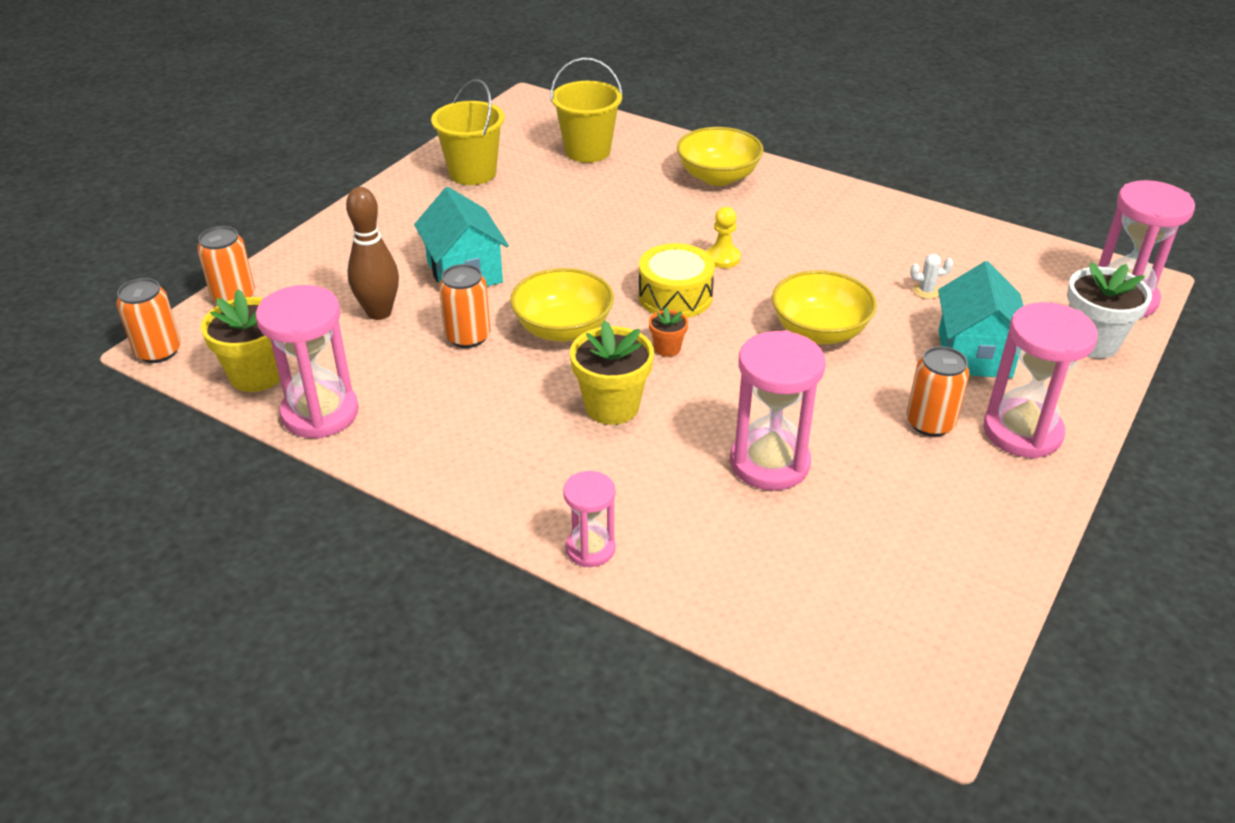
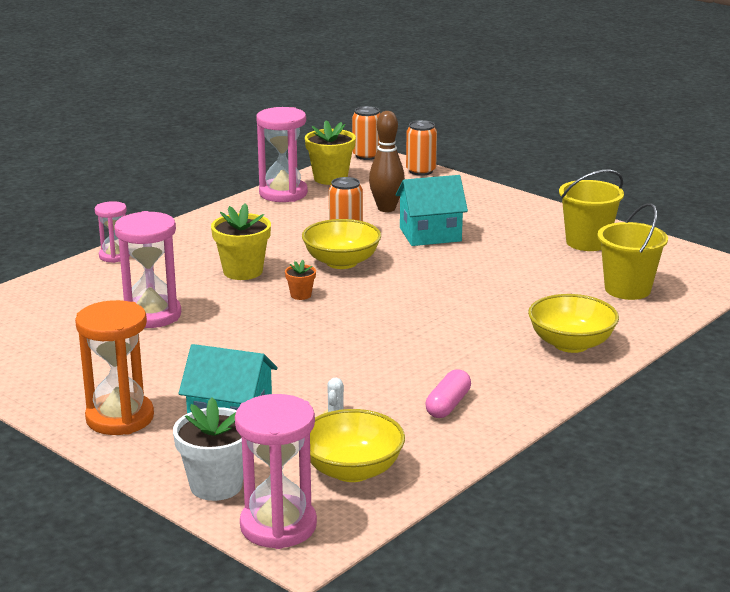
camera: 100 degrees right, 15 degrees down
(675, 296) = (369, 304): yellow drum -> none
(722, 258) = (421, 329): yellow pawn -> none
(819, 332) = (295, 355): yellow bowl -> yellow bowl (352, 470)
(868, 232) = (448, 405): none -> pink capsule
(930, 423) = (155, 381): orange can -> none
(1022, 432) = (120, 418): pink hourglass -> orange hourglass

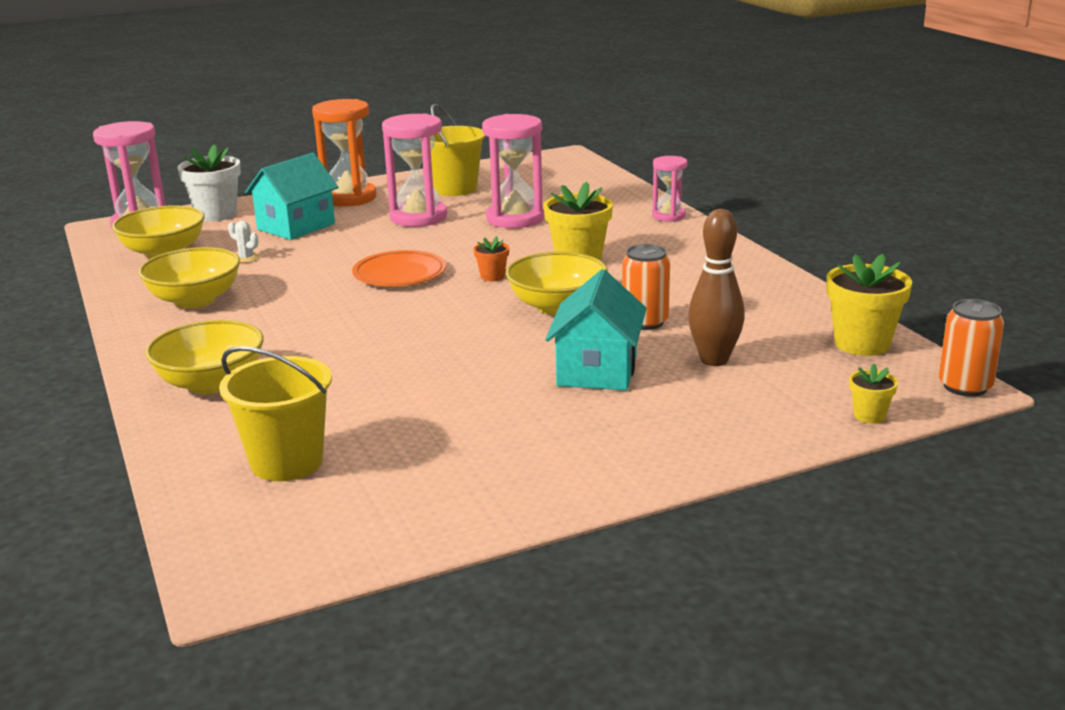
camera: 115 degrees right, 0 degrees up
(283, 193) = (812, 307): pink hourglass -> pink hourglass (418, 217)
(322, 332) = (399, 274): none -> orange plate
(421, 171) = (869, 415): orange can -> yellow flower pot
(448, 405) = (195, 300): pink capsule -> yellow bowl
(587, 242) = (466, 480): yellow bucket -> yellow bucket (455, 189)

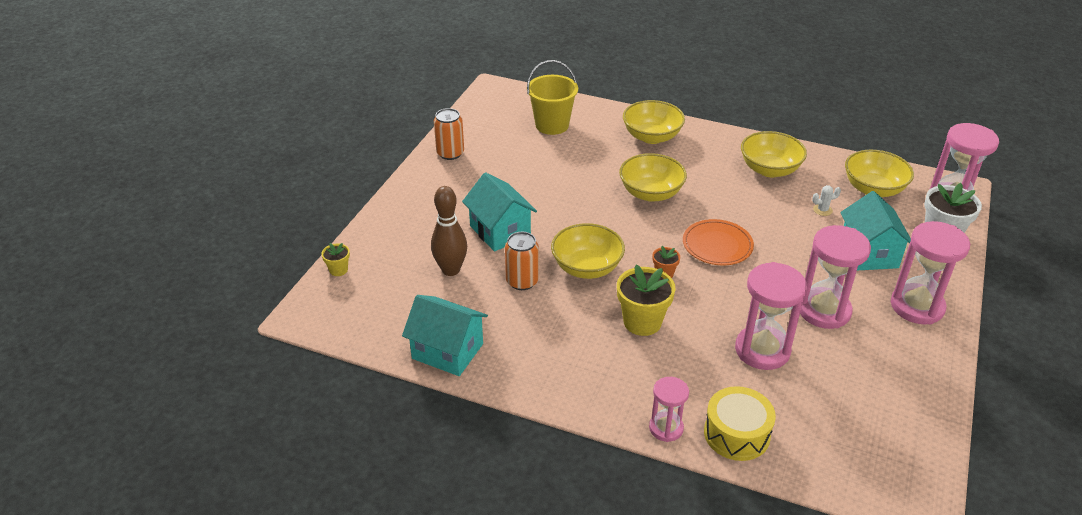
camera: 135 degrees right, 15 degrees up
(349, 198) = (917, 306): orange hourglass -> pink hourglass
(358, 332) = (651, 193): none -> yellow bowl
(455, 189) = (880, 369): yellow bucket -> none
(621, 200) = (736, 434): none -> yellow drum
(802, 306) = (447, 351): none -> turquoise house
(862, 344) = (381, 329): yellow flower pot -> none
(965, 386) = (300, 320): orange can -> orange can (450, 153)

